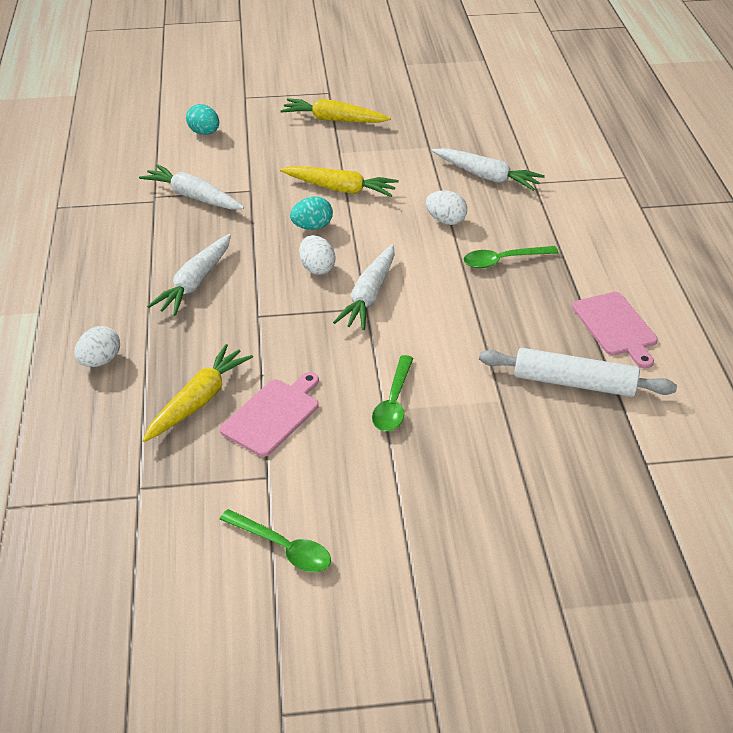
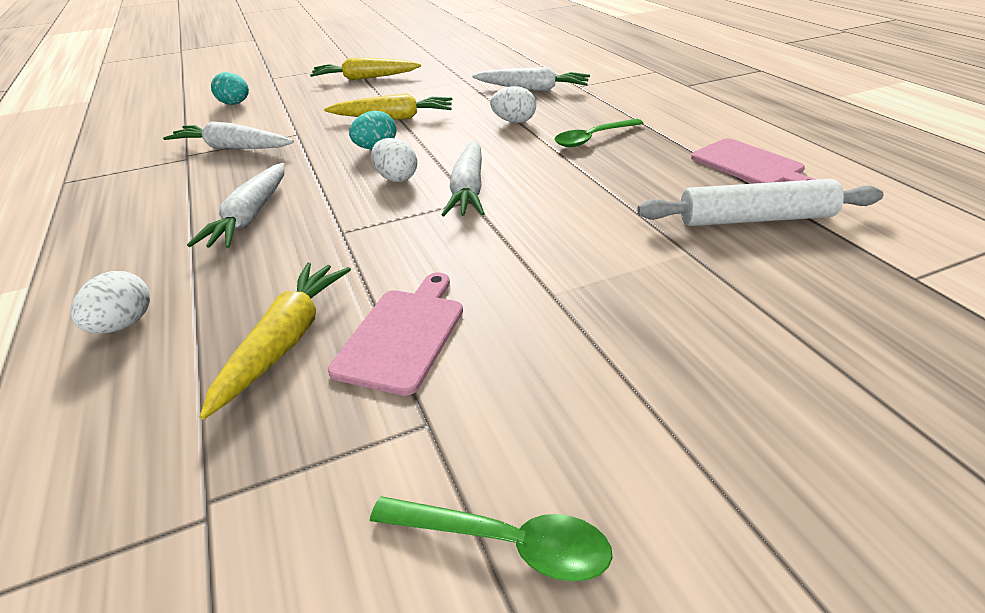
camera: 15 degrees left, 5 degrees down
(393, 403) = (560, 284): green spoon -> none

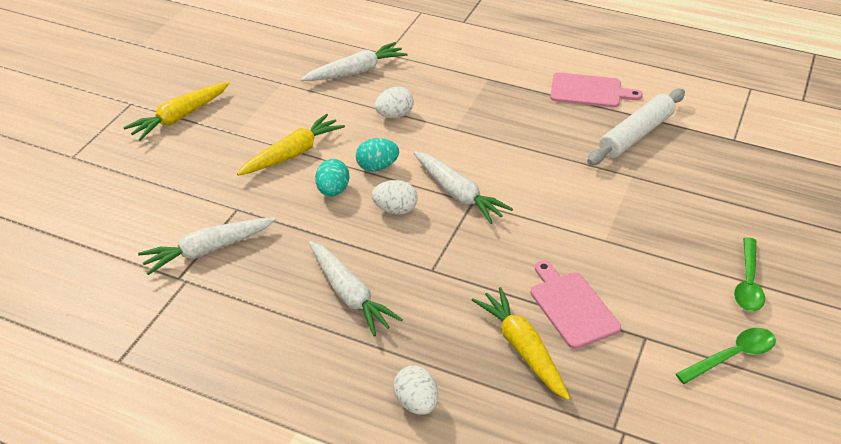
camera: 45 degrees left, 5 degrees up
(235, 104) = (103, 205): turquoise egg -> turquoise egg (377, 167)
(592, 138) = (472, 108): green spoon -> green spoon (748, 283)

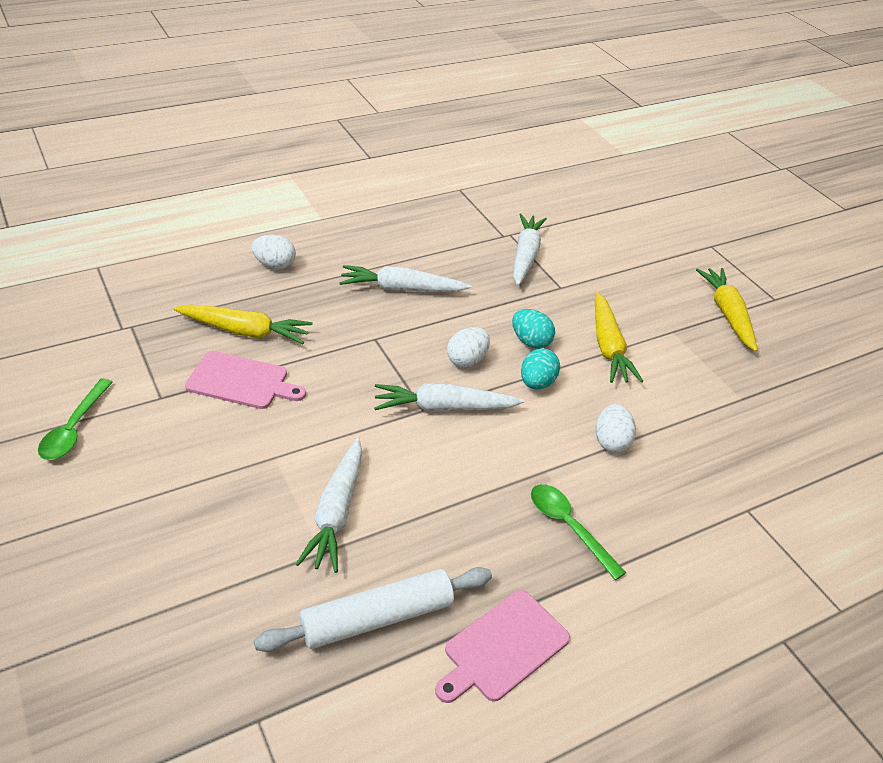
camera: 125 degrees right, 0 degrees up
(356, 71) = (724, 461): white carrot -> white carrot (336, 512)
(636, 135) = (377, 618): white rolling pin -> white rolling pin turned 75 degrees clockwise
(748, 283) = (102, 508): green spoon -> green spoon (568, 527)

